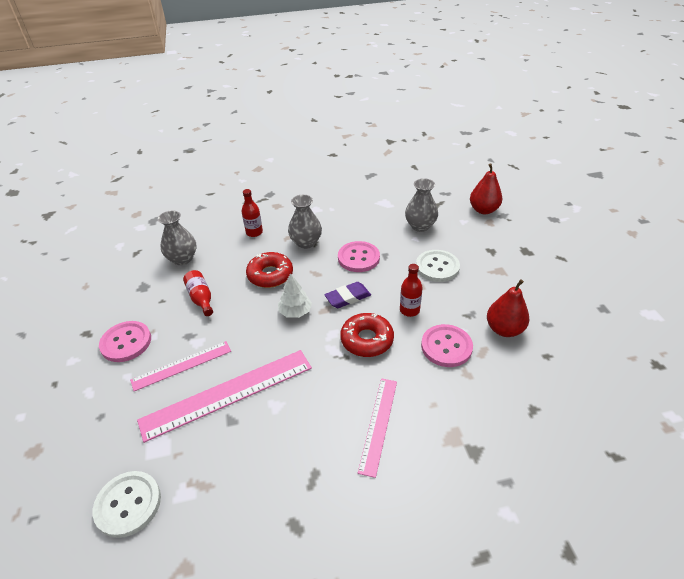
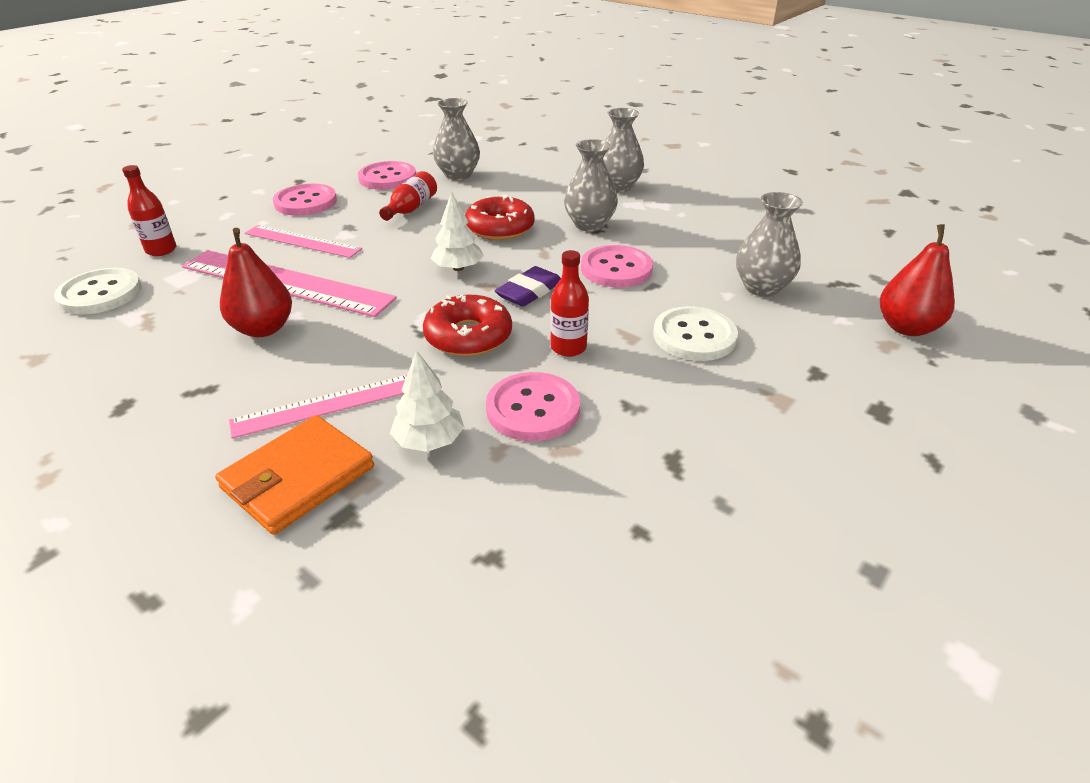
camera: 50 degrees right, 5 degrees down
(144, 290) = (387, 178): none -> pink button
(254, 232) = (558, 190): red bottle -> red bottle (161, 250)
(278, 211) = (618, 186): none -> grey vase
(348, 297) = (529, 291): purple eraser -> purple eraser turned 75 degrees counterclockwise
(431, 459) = (298, 478): none -> orange wallet
(441, 395) = (429, 441): none -> white tree
(504, 329) = (643, 455): red pear -> red pear (263, 329)

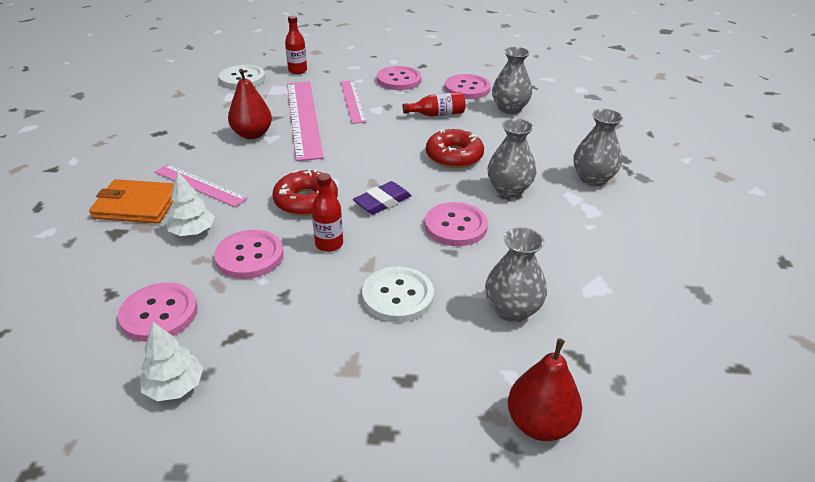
camera: 55 degrees right, 0 degrees up
(458, 268) = (381, 163): white tree -> white tree (175, 387)
(529, 291) = (382, 202): purple eraser -> purple eraser turned 45 degrees counterclockwise
(580, 517) = (159, 314): none -> pink button

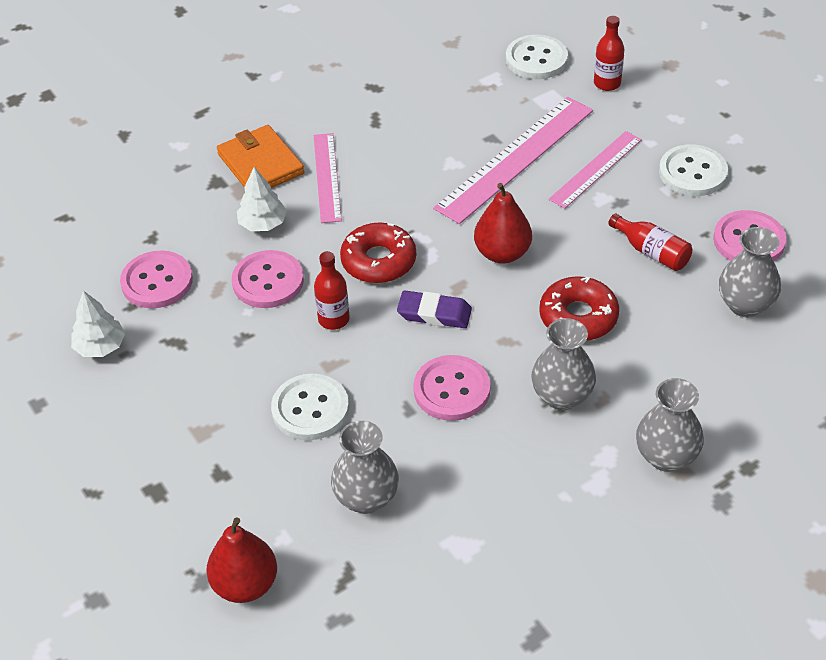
camera: 55 degrees right, 10 degrees up
(252, 134) = (443, 147): red pear -> red pear (502, 253)
(399, 80) = (692, 172): pink button -> white button

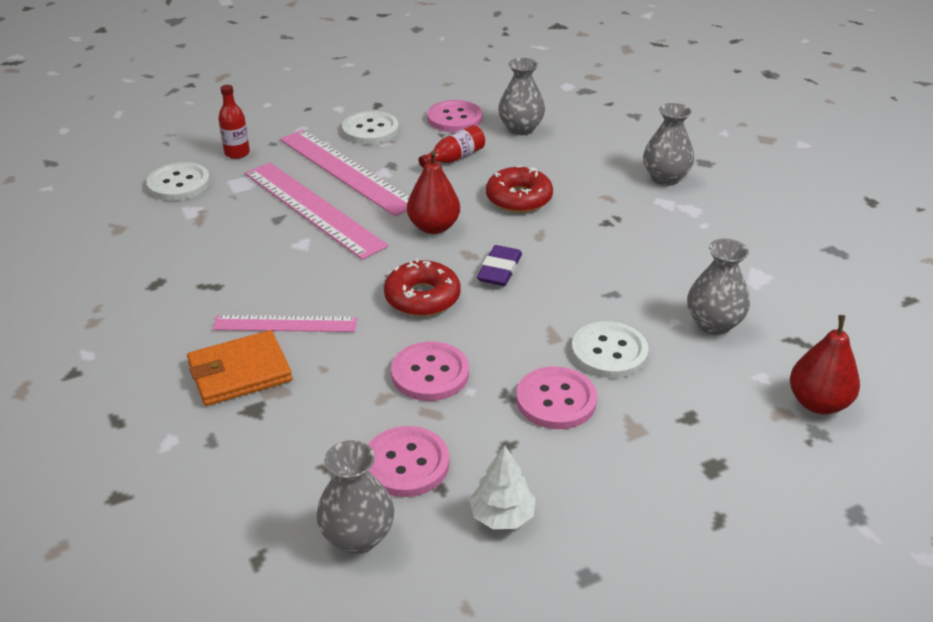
camera: 85 degrees left, 10 degrees down
(263, 224) = (340, 374): white tree -> none
(333, 319) = (494, 331): red bottle -> none
(452, 390) = (592, 268): pink button -> pink button (556, 400)
(562, 396) = (603, 215): grey vase -> grey vase (358, 537)
(596, 169) = (346, 171): pink ruler -> pink ruler, size x1.67

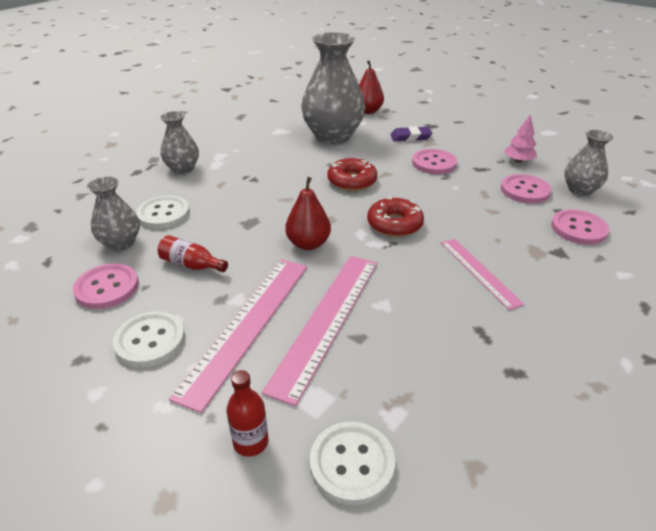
camera: 115 degrees left, 0 degrees up
(239, 372) = (542, 272): orange wallet -> none
(430, 373) = (457, 202): pink button -> pink button (578, 229)
(499, 270) = (339, 204): purple eraser -> purple eraser (410, 137)
(502, 515) = (518, 161): white tree -> pink tree
(519, 198) = (242, 217): red donut -> red donut (352, 181)
(609, 352) = (382, 157): white button -> white button (163, 214)
(713, 324) = (333, 136): grey vase -> grey vase, size x1.87

